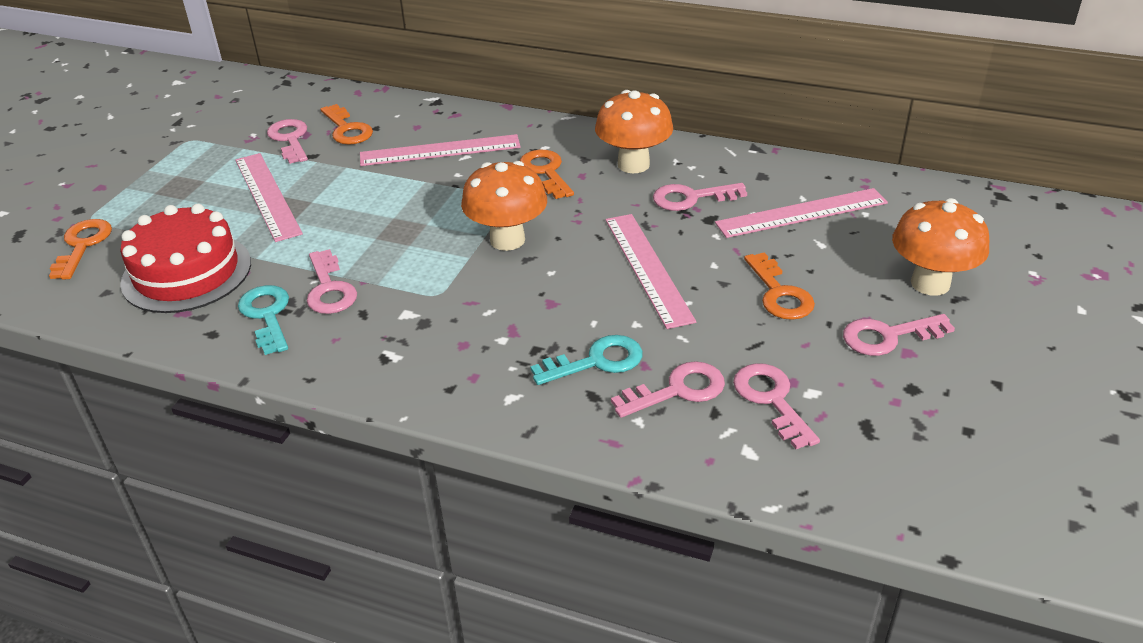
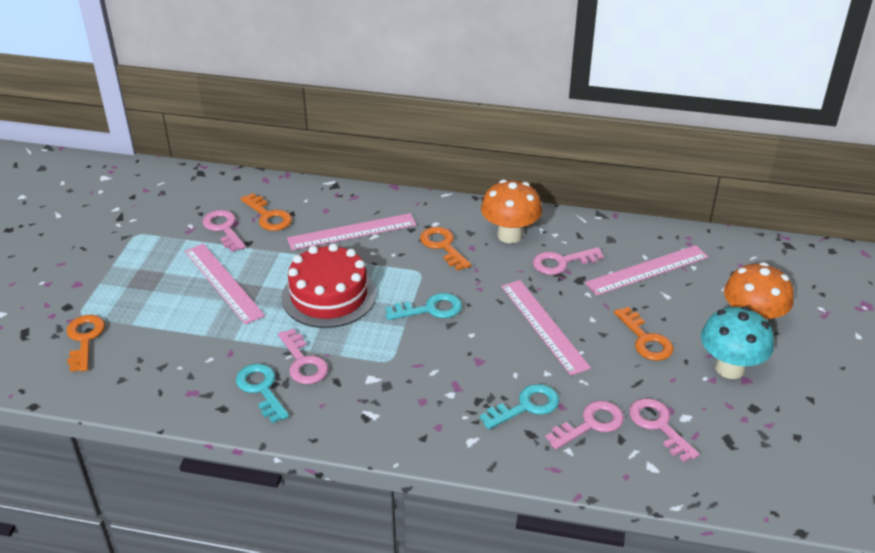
camera: 10 degrees left, 0 degrees up
(187, 272) = (182, 357): red cake -> red cake (329, 295)
(507, 240) = (430, 309): orange mushroom -> turquoise key
(888, 336) = (730, 368): pink key -> turquoise mushroom

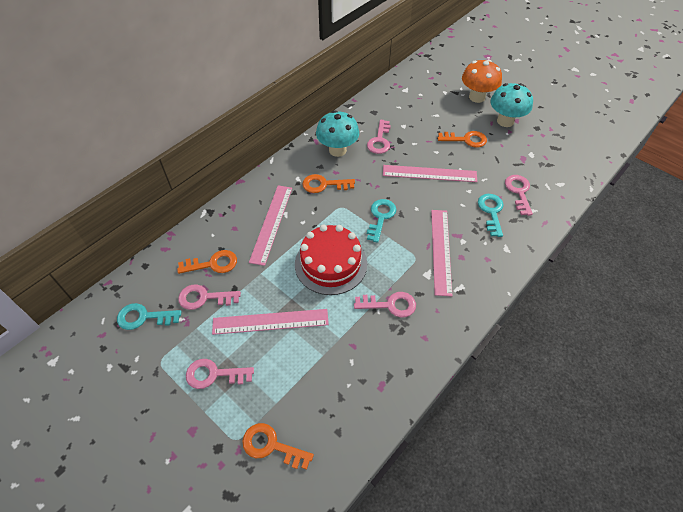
camera: 60 degrees left, 15 degrees up
(261, 389) = (403, 340): turquoise key -> turquoise key (144, 317)
(510, 235) = (337, 150): orange mushroom -> turquoise mushroom
(647, 270) = (411, 111): pink ruler -> pink ruler (441, 251)
(658, 426) = (533, 167): pink key -> pink key (214, 374)

